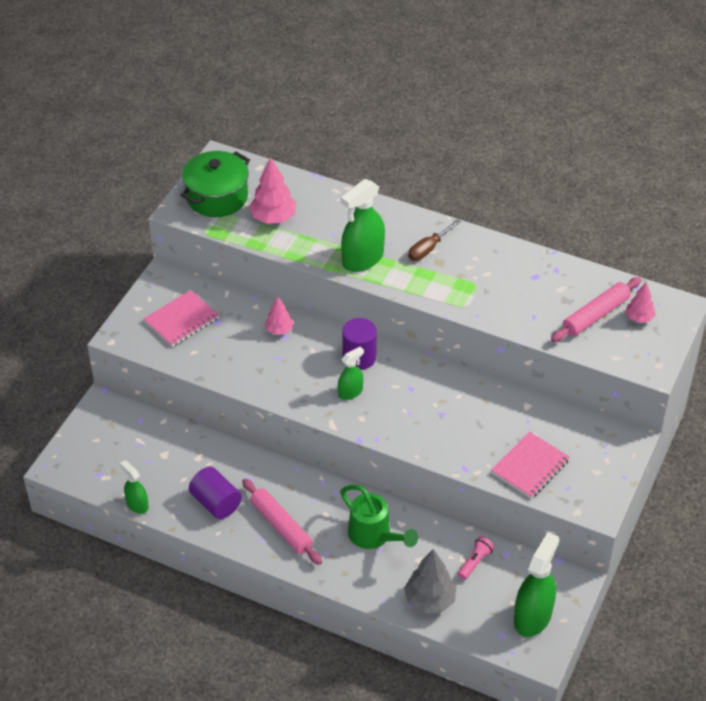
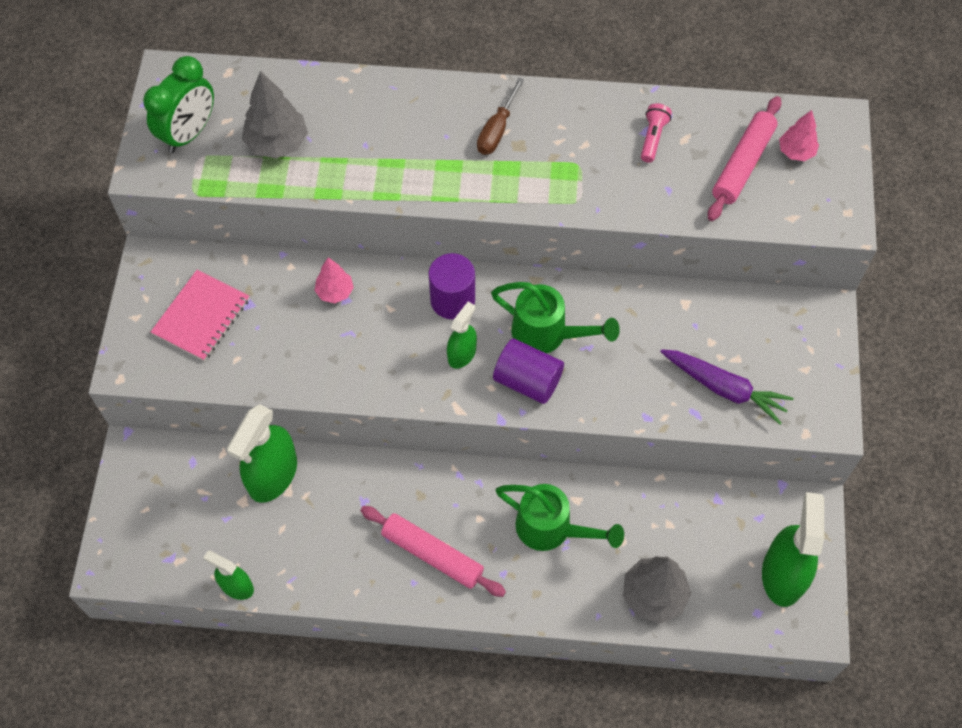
camera: 20 degrees left, 15 degrees up
(216, 503) = (337, 549): purple cylinder -> purple cylinder (527, 381)
(217, 197) = (189, 133): green pot -> green clock
(273, 218) = (277, 143): pink tree -> grey tree
(362, 259) = (419, 170): green spray bottle -> green spray bottle (273, 475)
(417, 397) = (547, 334): none -> green watering can
(475, 562) = (686, 523): pink flashlight -> pink flashlight (653, 138)
(530, 466) = (724, 388): pink notebook -> purple carrot

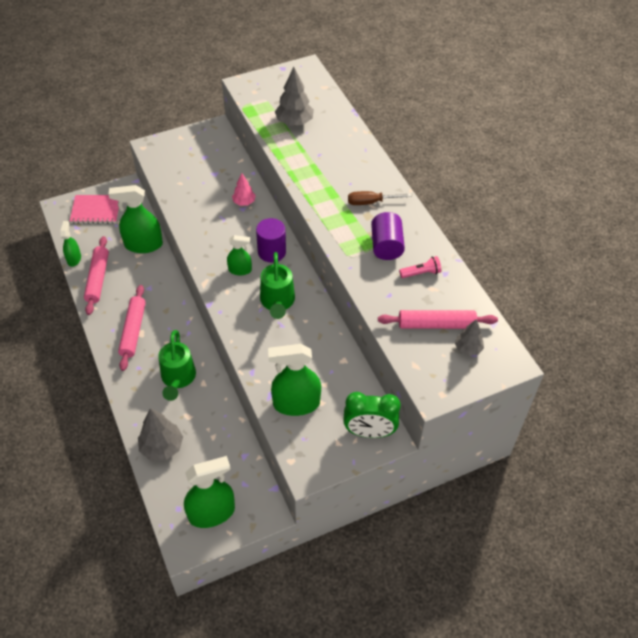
camera: 60 degrees right, 10 degrees down
(189, 133) = (276, 90): green clock -> green clock (369, 432)
(201, 317) = (196, 160): pink notebook -> pink notebook (96, 210)
(300, 566) = (97, 279): none -> pink rolling pin
(527, 381) = (241, 306): purple cylinder -> purple cylinder (386, 246)
(724, 388) = (296, 403): purple carrot -> green spray bottle
(796, 152) = (468, 349): pink tree -> grey tree

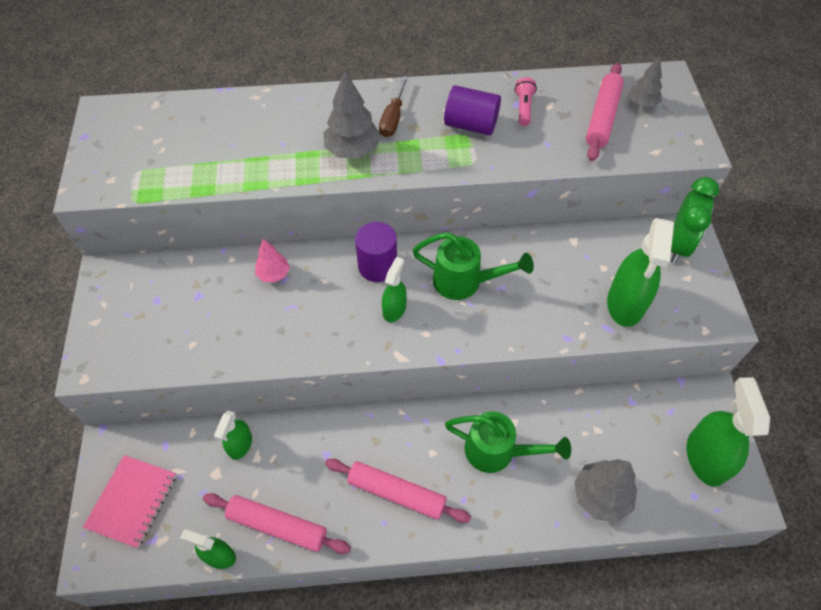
camera: 70 degrees left, 5 degrees up
(143, 245) = (240, 445): green spray bottle -> green spray bottle, size x0.56
(294, 122) = (204, 152): grey tree -> grey tree (353, 150)

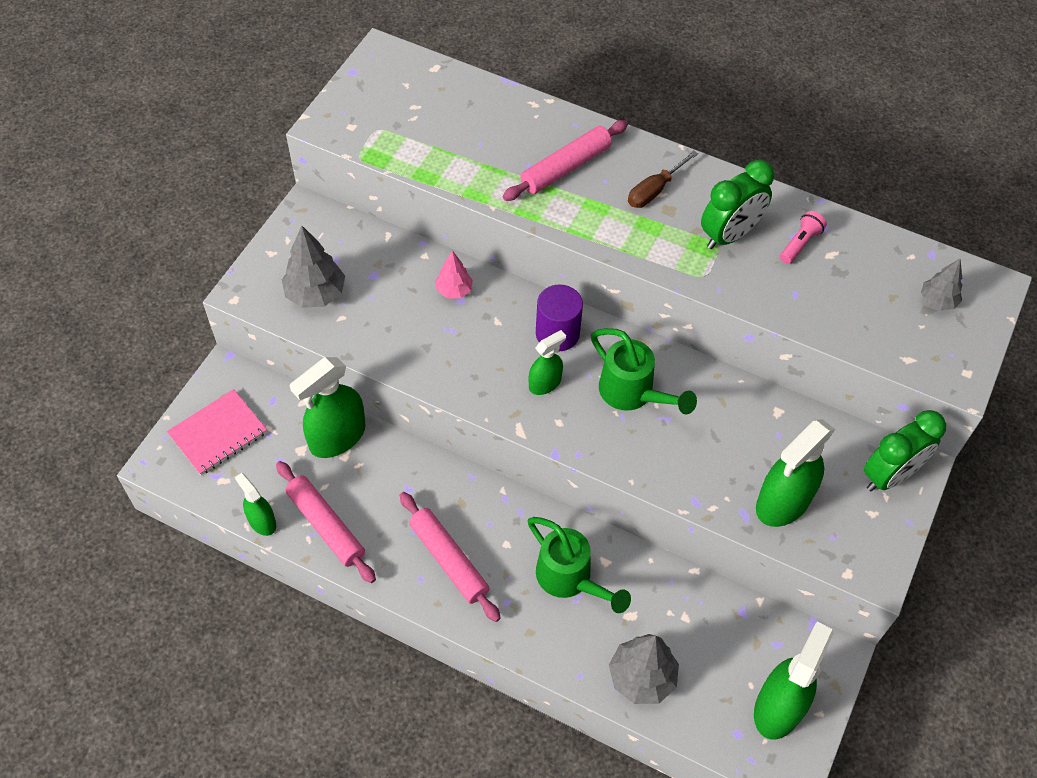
camera: 30 degrees right, 0 degrees up
(240, 445) = (337, 437): green spray bottle -> green spray bottle, size x1.80
(353, 150) = (591, 205): grey tree -> grey tree (315, 294)
(471, 125) = (729, 235): purple cylinder -> green clock
(602, 117) = (878, 295): pink rolling pin -> pink rolling pin (565, 167)

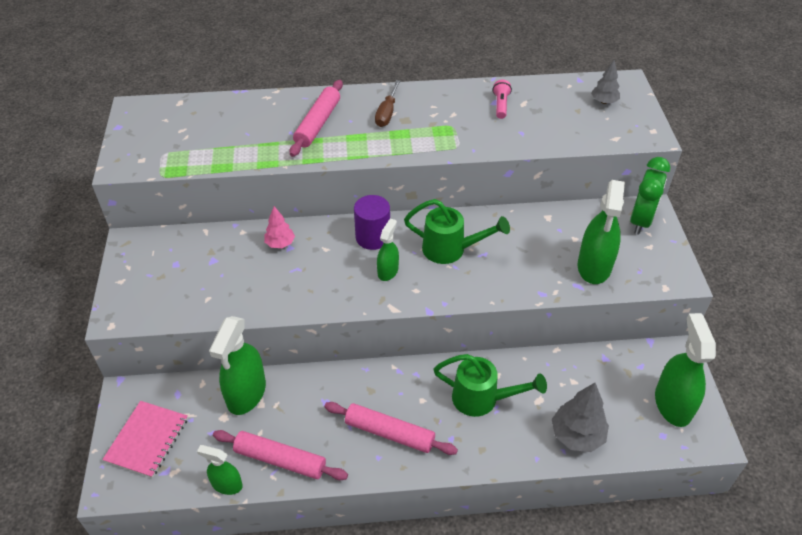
camera: 30 degrees left, 10 degrees down
(315, 294) = (176, 292): grey tree -> none
(729, 235) = (454, 118): green clock -> none

